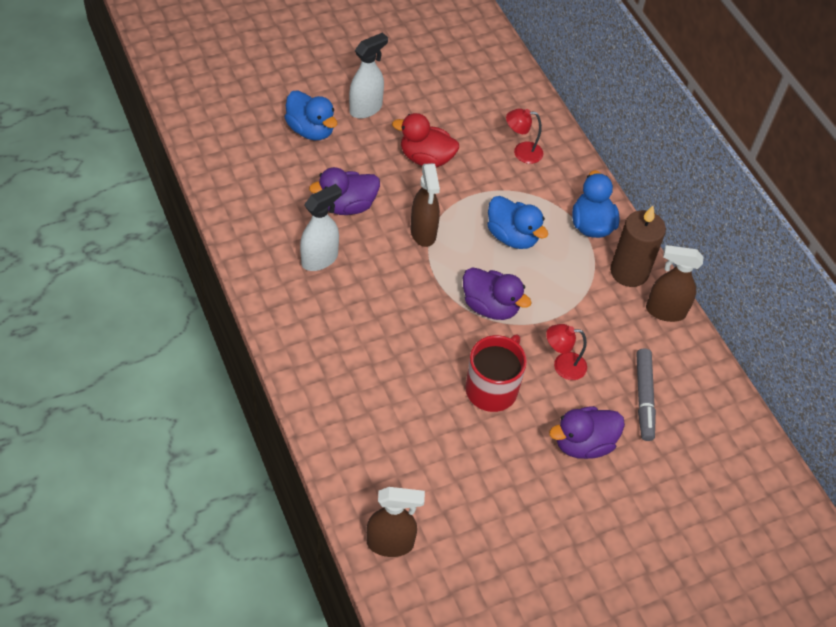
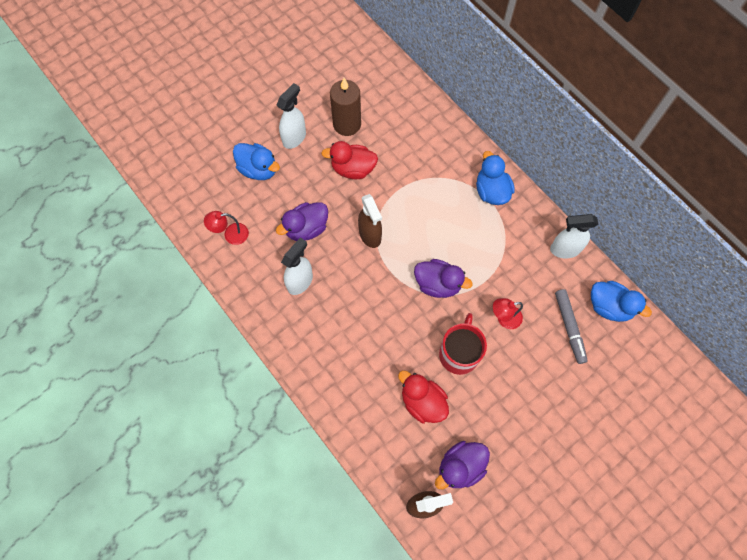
camera: 10 degrees left, 15 degrees up
(428, 429) = (422, 402): none -> red duck
(512, 236) = (436, 218): blue duck -> blue duck (609, 306)
(521, 152) = (422, 142): red lamp -> red lamp (231, 235)
(583, 444) = (537, 379): purple duck -> purple duck (460, 467)
(629, 272) = (530, 223): brown candle -> brown candle (347, 124)
(665, 311) = (564, 249): brown spray bottle -> white spray bottle

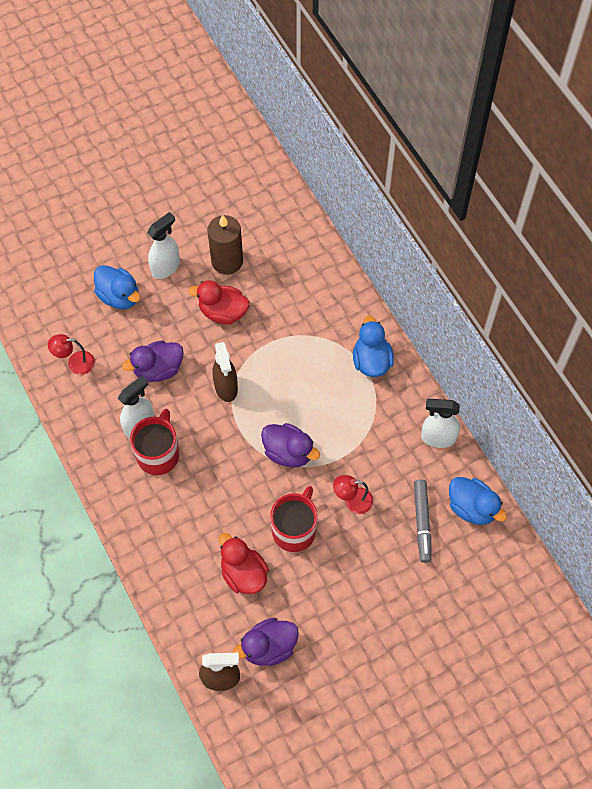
camera: 10 degrees right, 5 degrees down
(322, 305) = (158, 454): none -> red mug

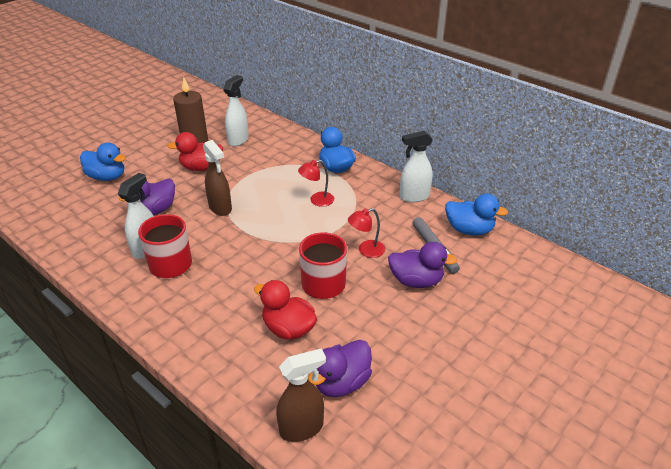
camera: 20 degrees left, 25 degrees down
(75, 363) = (73, 223): red lamp -> red lamp (317, 200)
(166, 267) = (144, 154): white spray bottle -> white spray bottle (238, 140)
(288, 452) = (293, 234): purple duck -> purple duck (416, 281)

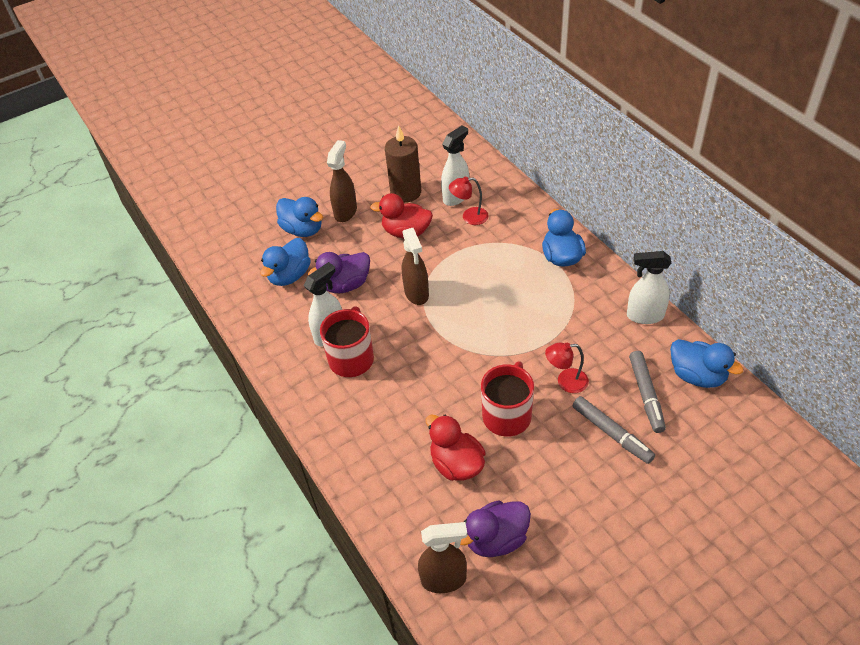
camera: 20 degrees right, 10 degrees up
(100, 211) = (289, 275): none -> blue duck
(144, 160) = (346, 212): none -> brown spray bottle
(317, 200) = (527, 301): red lamp -> red lamp (469, 217)
(416, 281) = (611, 433): purple duck -> grey marker

